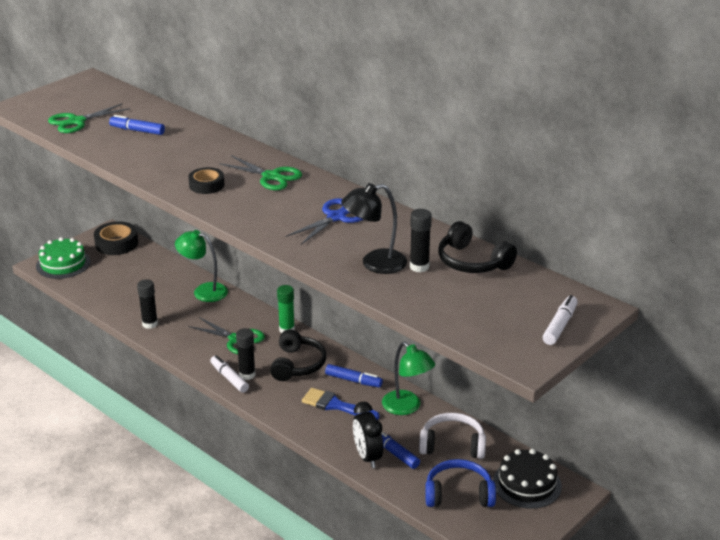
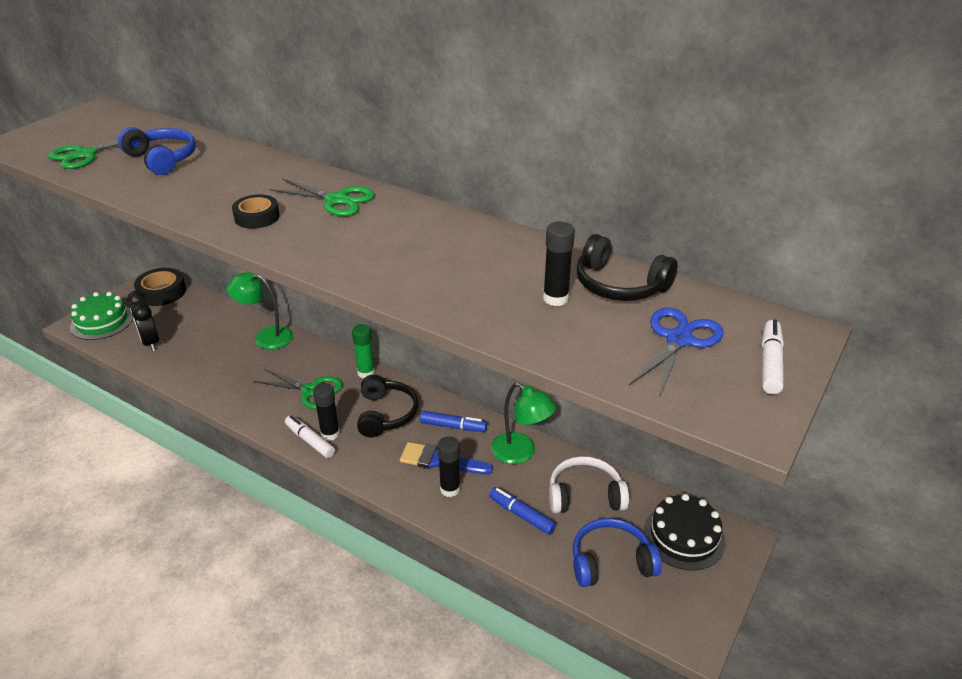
camera: 10 degrees left, 5 degrees up
(137, 130) = (162, 159): blue marker -> blue headphones
(150, 324) = (208, 383): black glue stick -> black glue stick (450, 489)
(336, 217) = (429, 243): blue scissors -> blue scissors (678, 339)
(367, 457) = (491, 525): black clock -> black clock (150, 342)
(374, 263) = (497, 300): black lamp -> none

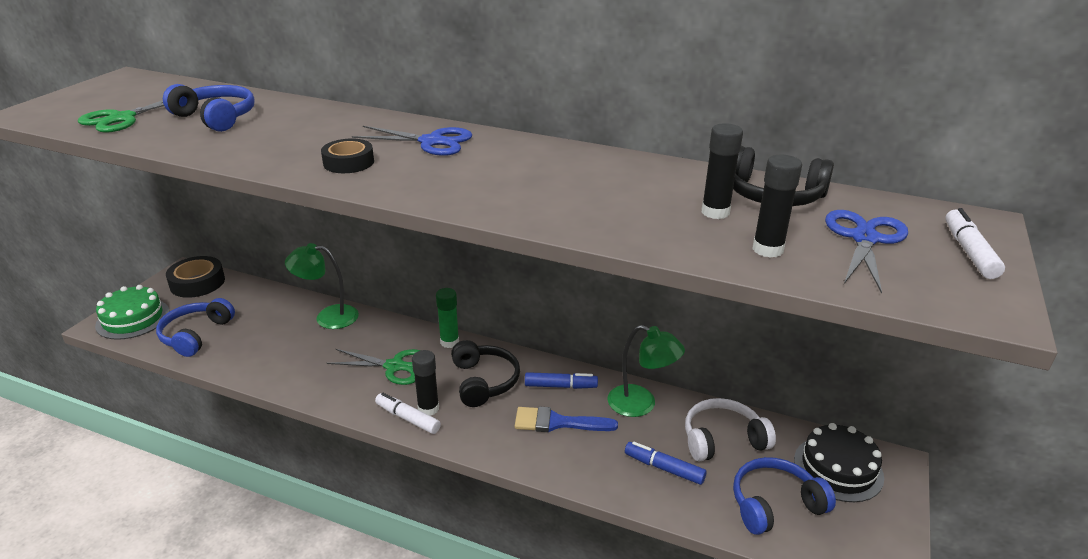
camera: 10 degrees left, 5 degrees down
(150, 342) = (196, 335): black clock -> blue headphones
(337, 200) = (431, 142): green scissors -> blue scissors
(450, 489) = (578, 450): black glue stick -> black glue stick (767, 249)

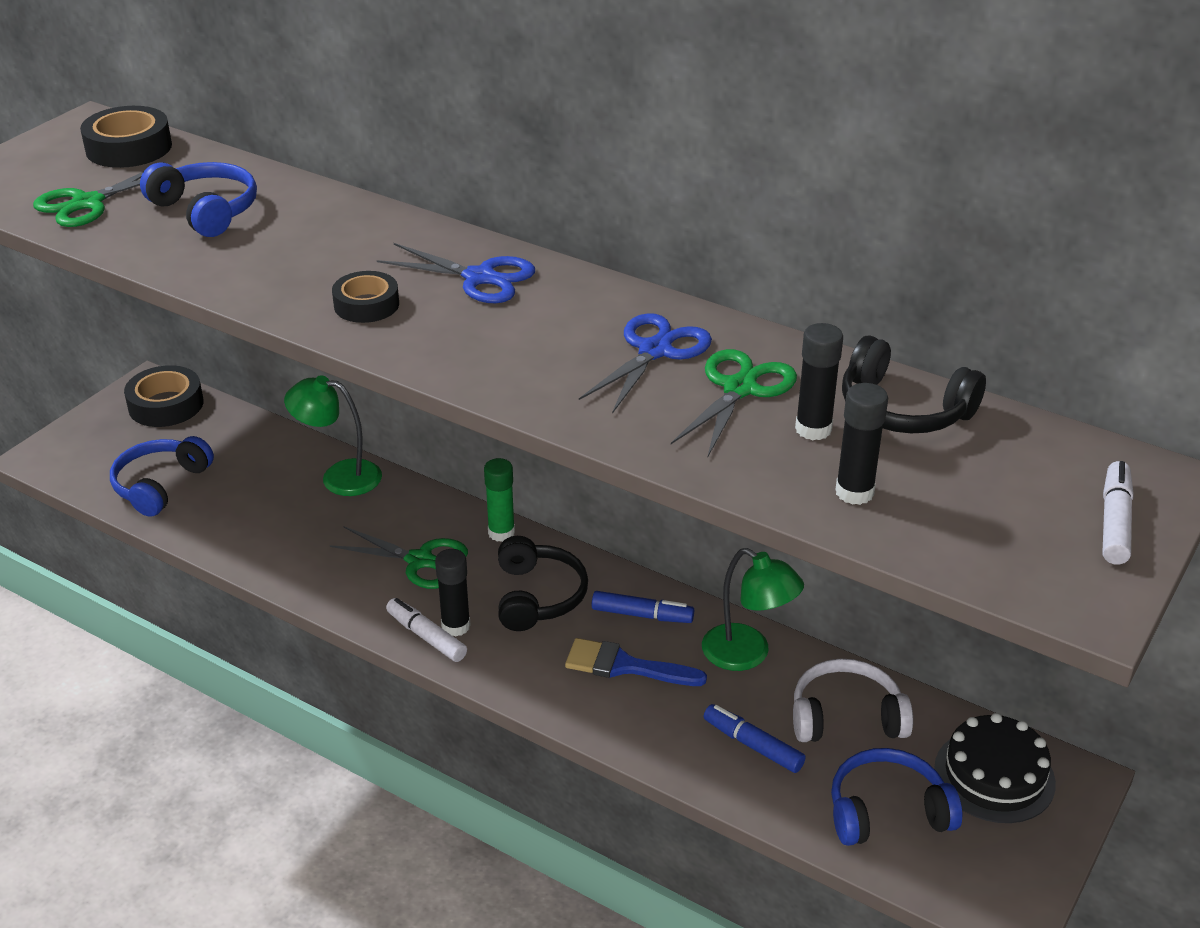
camera: 10 degrees right, 5 degrees up
(133, 319) = (79, 452): green cake -> none
(155, 88) = (129, 148): none -> black tape
(648, 192) = (739, 388): none -> green scissors
(864, 238) = (988, 489): blue scissors -> blue scissors (654, 351)

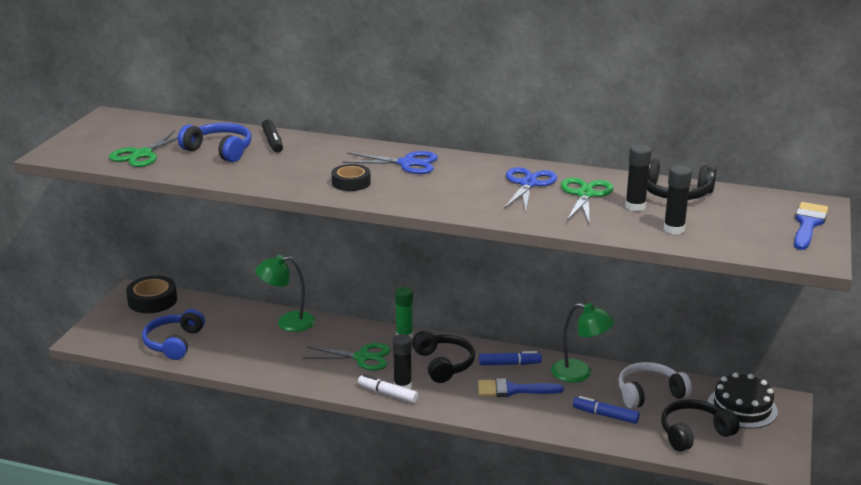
camera: 15 degrees left, 10 degrees down
(129, 148) = (146, 126): black tape -> none
(296, 204) = (272, 142): none -> black marker
(887, 811) = (694, 433): blue headphones -> black headphones
(1114, 522) = (808, 224): white marker -> blue brush

